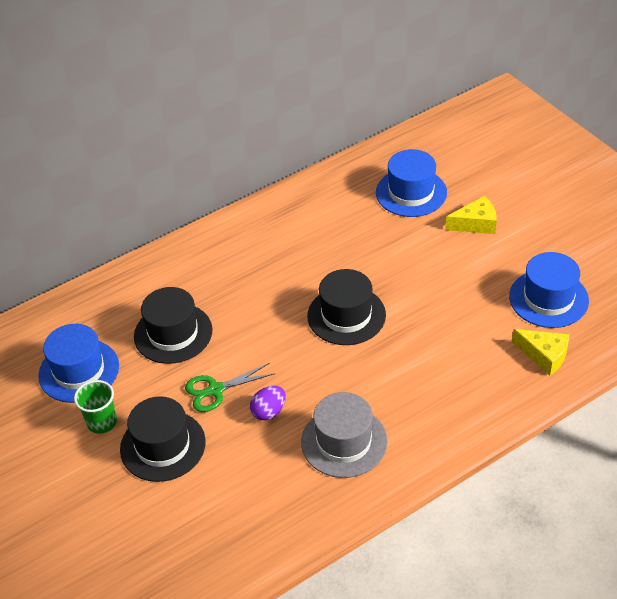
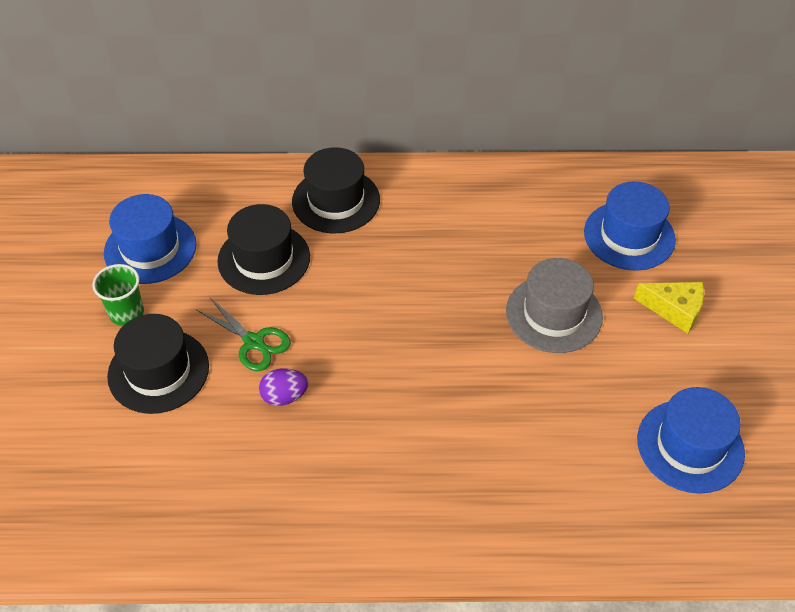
camera: 30 degrees right, 5 degrees up
(215, 390) = (253, 342): green scissors -> green scissors turned 150 degrees counterclockwise
(344, 441) = (330, 476): grey hat -> grey hat (554, 314)
(346, 315) = (447, 336): black hat -> black hat (336, 200)
(544, 355) = (629, 512): yellow cheese -> none

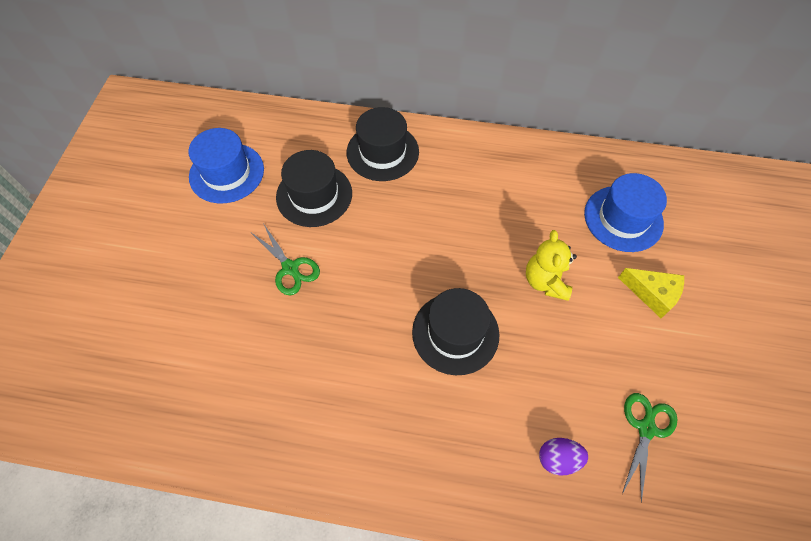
camera: 10 degrees right, 10 degrees up
(126, 313) = (195, 226): green cup -> none
(158, 371) = (209, 282): black hat -> black hat (455, 333)
(284, 396) = (305, 322): purple egg -> purple egg (558, 459)
(554, 314) = (545, 281): grey hat -> yellow teddy bear
(690, 446) = (646, 428): blue hat -> green scissors

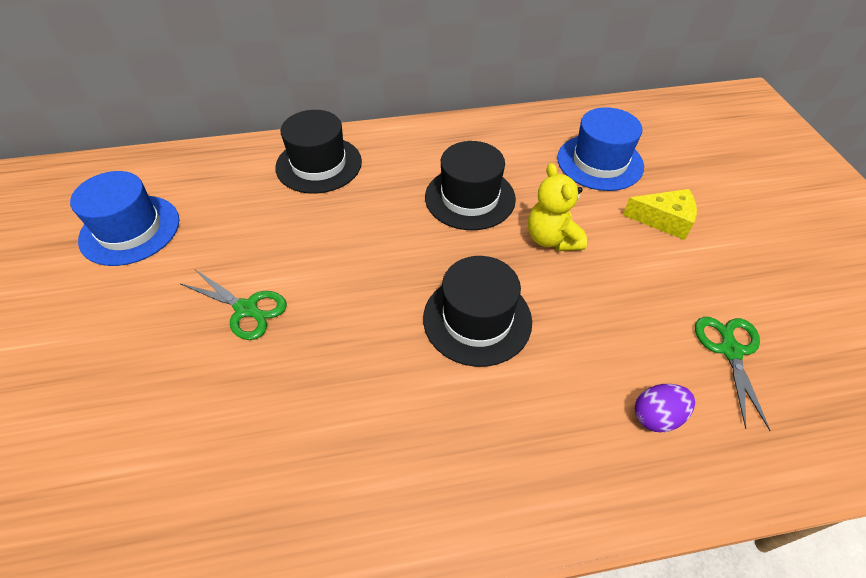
camera: 20 degrees left, 10 degrees down
(314, 195) = (251, 225): black hat -> black hat (470, 198)

